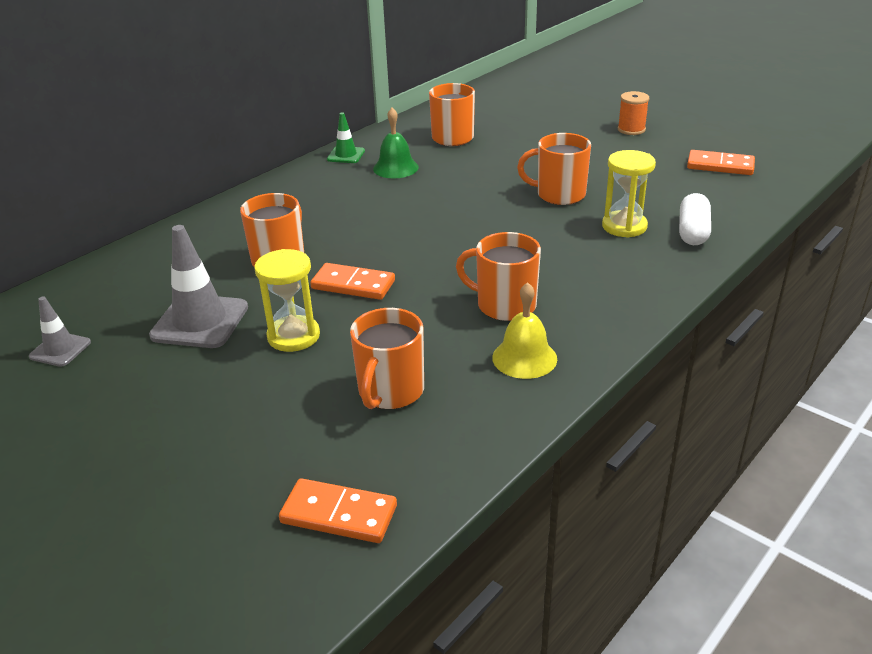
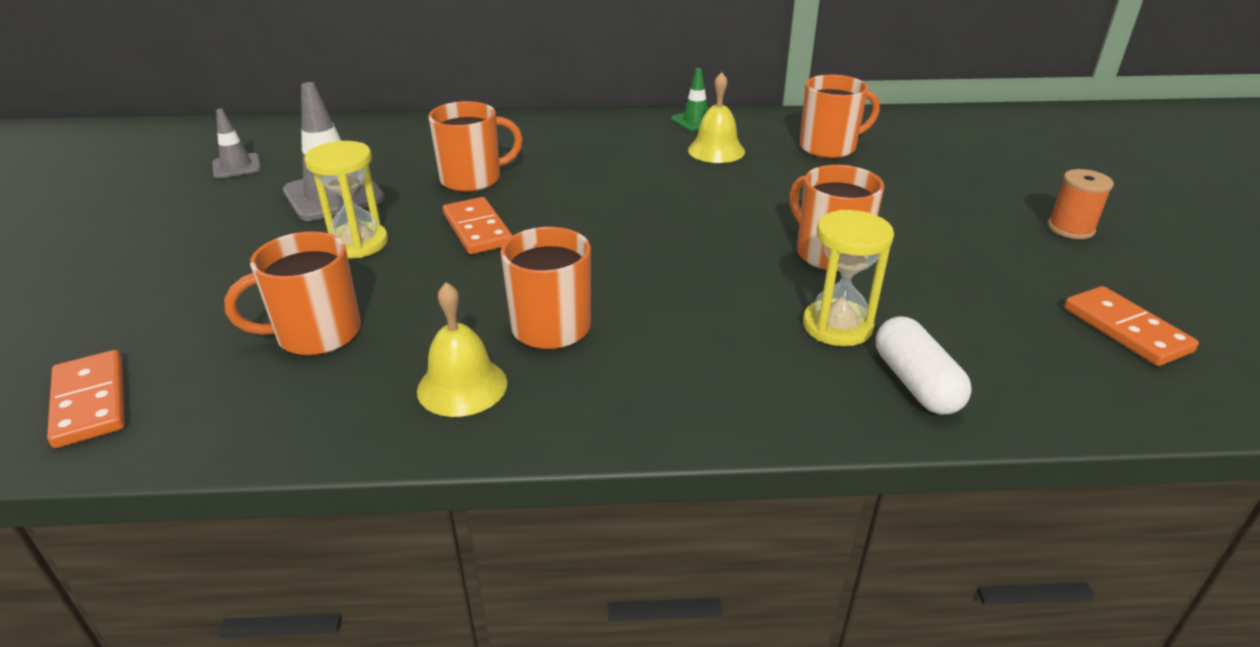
camera: 45 degrees right, 0 degrees up
(395, 168) = (716, 150): green bell -> yellow bell
(692, 232) = (915, 383): white capsule -> white capsule turned 75 degrees counterclockwise

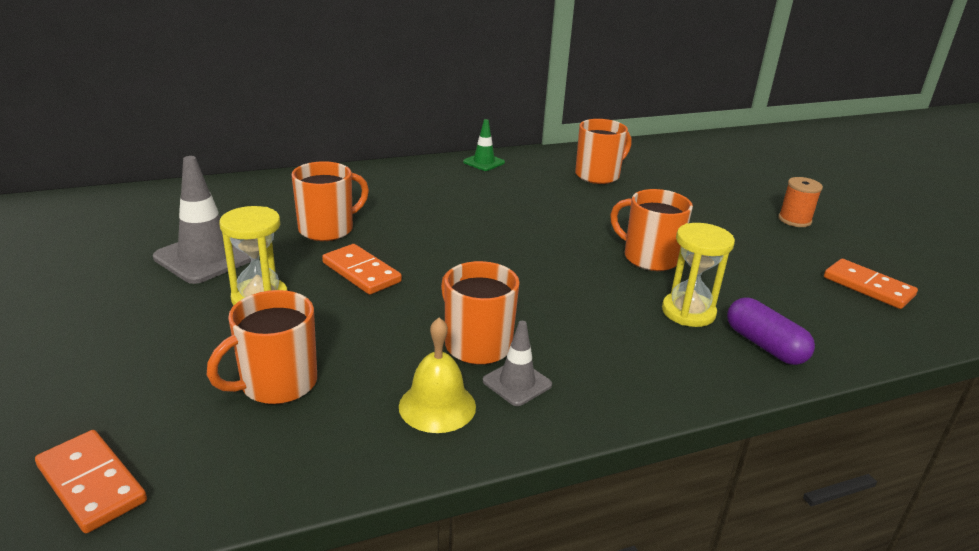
camera: 20 degrees left, 5 degrees down
(236, 166) = (86, 240): grey traffic cone -> grey traffic cone (517, 383)
(716, 150) = (515, 185): yellow bell -> none
(915, 383) = (764, 345): white capsule -> purple capsule

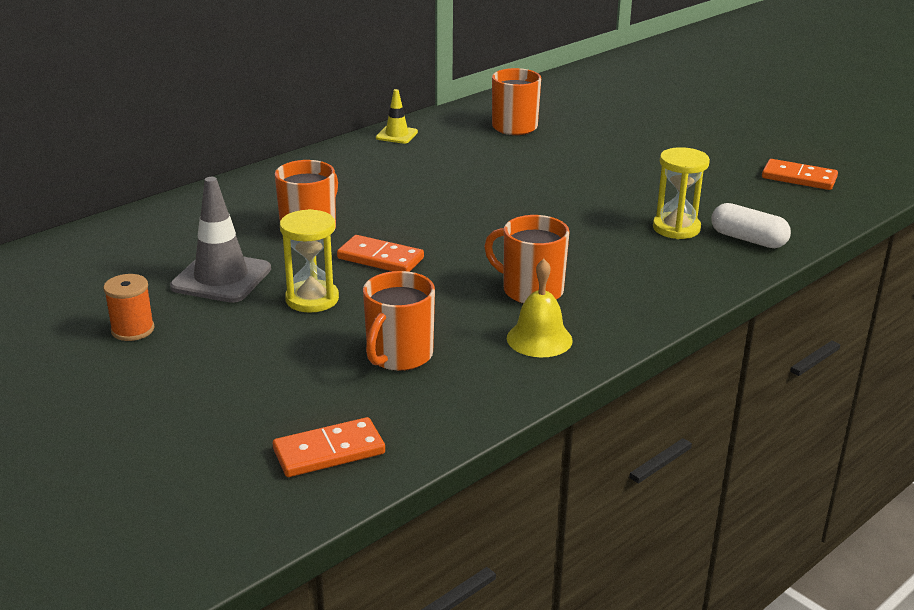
camera: 20 degrees left, 0 degrees up
(92, 483) = (329, 451): orange domino -> orange domino turned 45 degrees counterclockwise
(484, 162) = (396, 135): green traffic cone -> yellow traffic cone
(517, 383) = (585, 309): grey traffic cone -> none
(649, 258) = (615, 192): orange mug -> none
(764, 345) = (748, 239): purple capsule -> white capsule
(794, 220) = (712, 134): orange spool -> orange spool (132, 330)

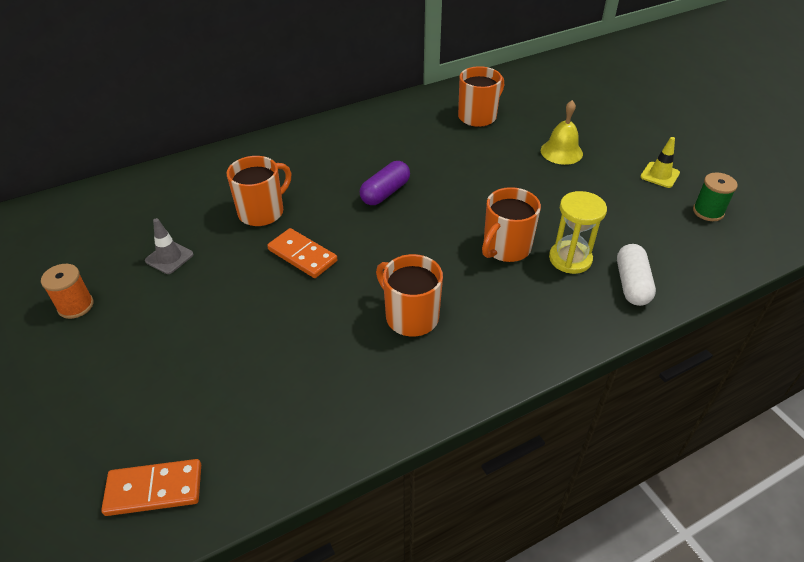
camera: 15 degrees right, 15 degrees up
(221, 278) = (169, 257): grey traffic cone -> grey traffic cone, size x0.56
(312, 299) = (227, 295): yellow hourglass -> none
(396, 135) = (377, 114): yellow traffic cone -> yellow traffic cone (659, 175)
(398, 355) = (265, 378): orange mug -> orange mug (506, 248)
(445, 198) = (385, 193): none -> purple capsule
(539, 339) = (392, 380): yellow bell -> yellow bell (561, 152)
(748, 239) = (631, 284): white capsule -> white capsule turned 45 degrees clockwise
(799, 178) = (708, 212): orange domino -> green spool

